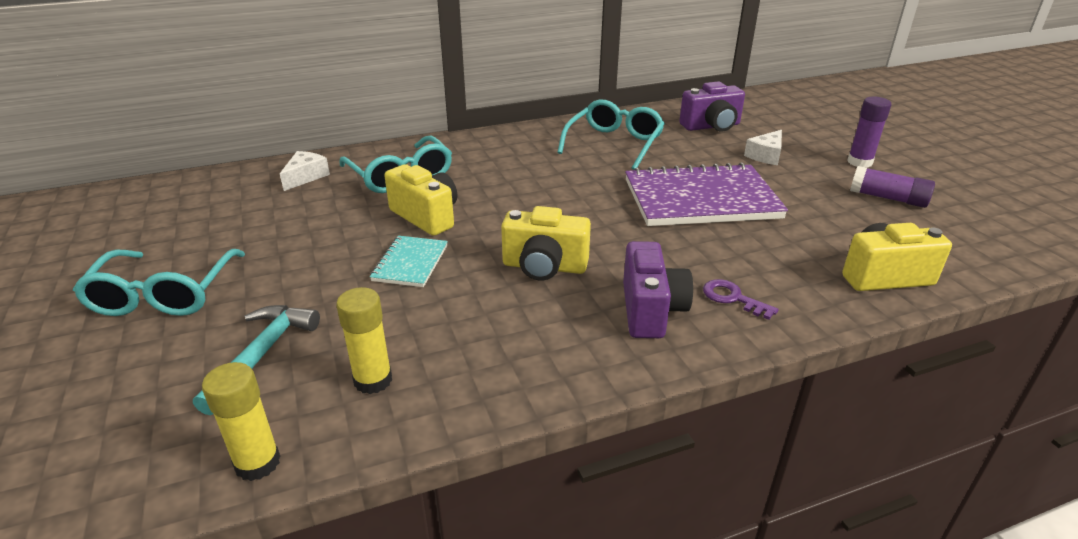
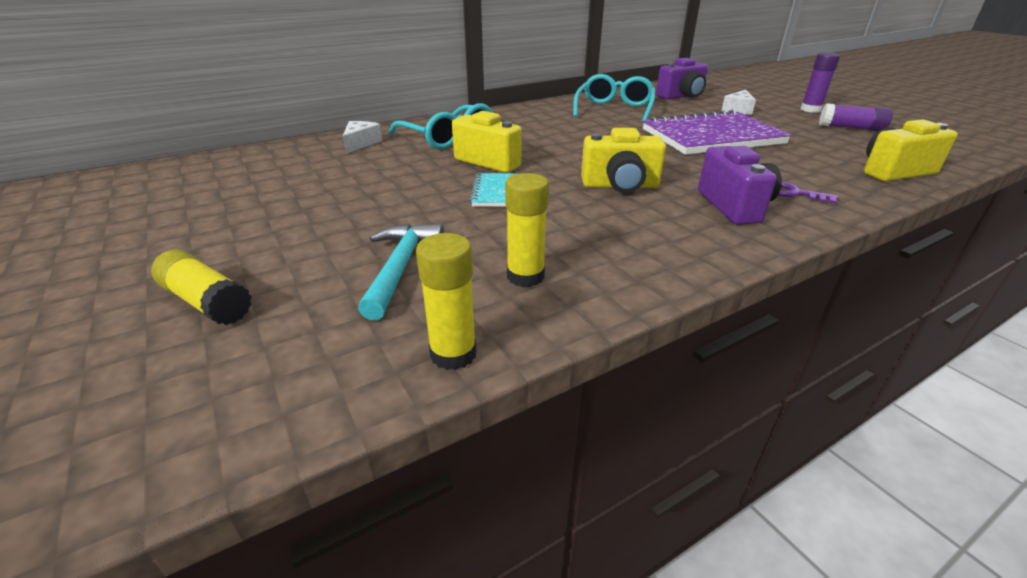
camera: 10 degrees left, 0 degrees up
(76, 373) = (207, 302): none -> yellow glue stick
(163, 295) = (270, 233): turquoise glasses -> none

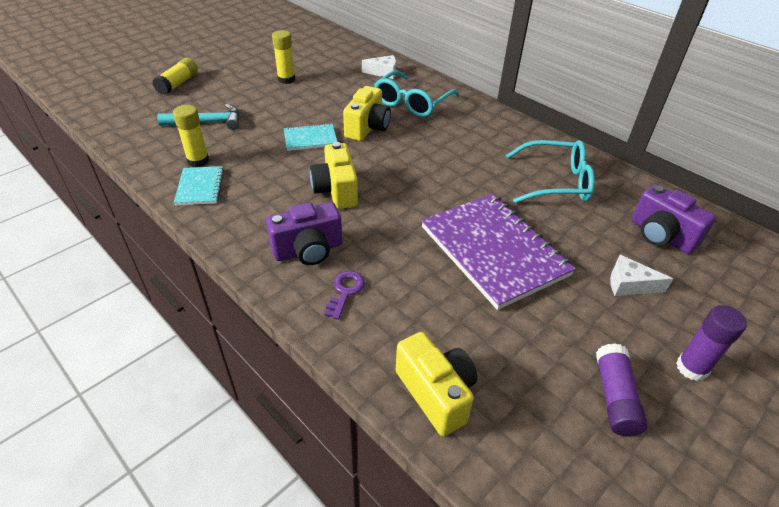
camera: 75 degrees right, 10 degrees up
(453, 354) = (133, 149): yellow glue stick -> yellow glue stick (286, 79)
(603, 274) = (200, 187): none -> turquoise notebook

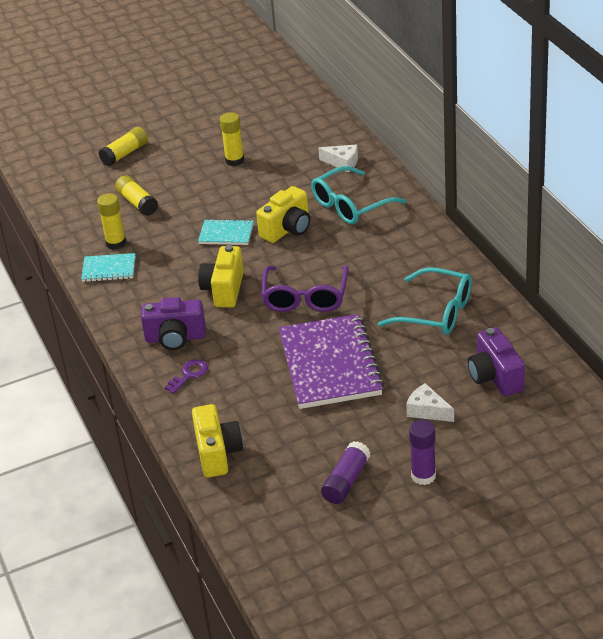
camera: 25 degrees right, 5 degrees down
(200, 187) = (109, 269): turquoise notebook -> turquoise notebook turned 75 degrees clockwise
(207, 122) = (137, 203): turquoise hammer -> yellow glue stick
(423, 186) = (305, 297): none -> purple glasses

